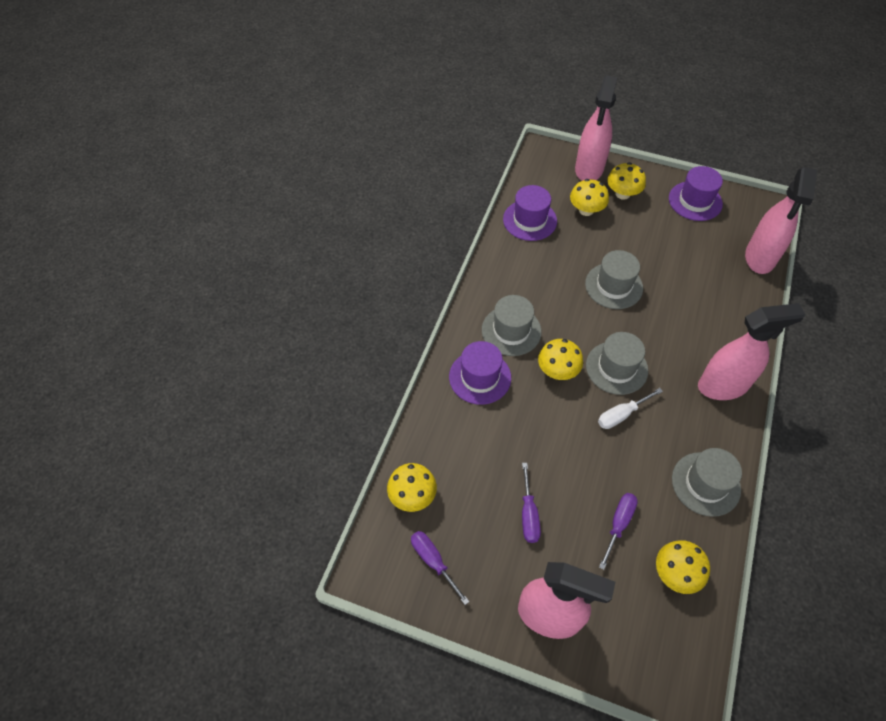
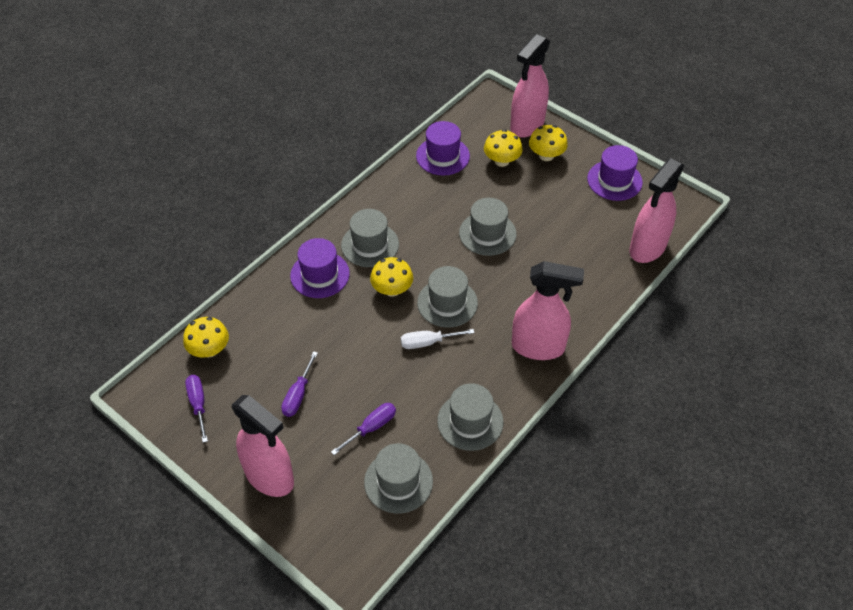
camera: 20 degrees right, 5 degrees down
(676, 573) = (398, 481): yellow mushroom -> grey hat

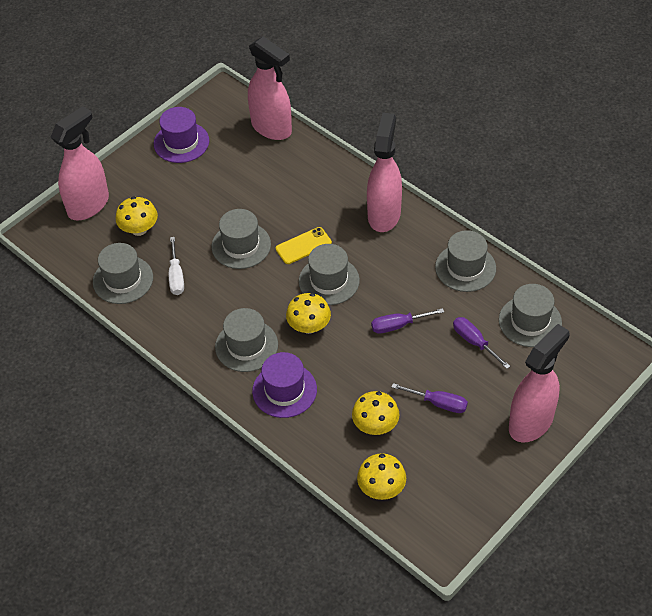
camera: 85 degrees left, 0 degrees up
(198, 404) = (451, 492): purple screwdriver -> purple screwdriver (398, 325)
(428, 342) = (376, 297): white screwdriver -> white screwdriver (176, 276)
(442, 156) = (123, 280): purple hat -> grey hat
(490, 281) = (303, 246): none -> yellow phone
(527, 125) = (89, 205): pink spray bottle -> pink spray bottle turned 90 degrees counterclockwise
(546, 155) = (137, 192): yellow mushroom -> yellow mushroom (375, 425)

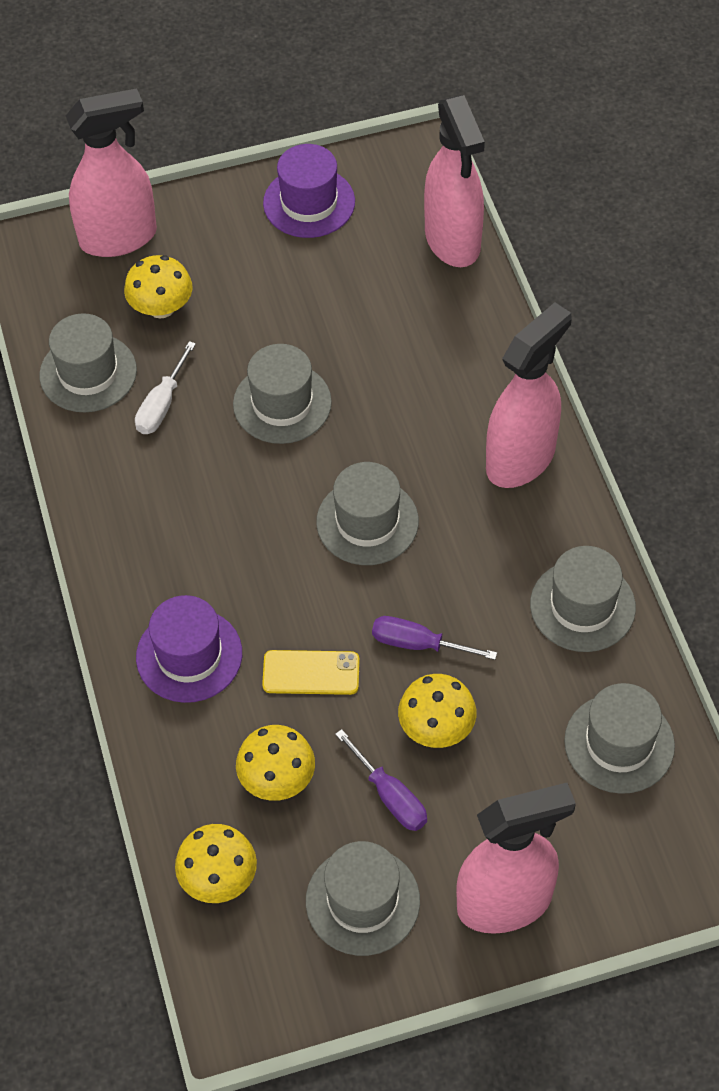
camera: 30 degrees right, 5 degrees up
(246, 346) = (184, 560): grey hat -> grey hat (362, 901)
(303, 246) = (369, 449): yellow phone -> yellow phone (311, 673)
(309, 326) = (290, 576): yellow mushroom -> yellow mushroom (436, 728)
(474, 342) = (511, 731): purple screwdriver -> none

